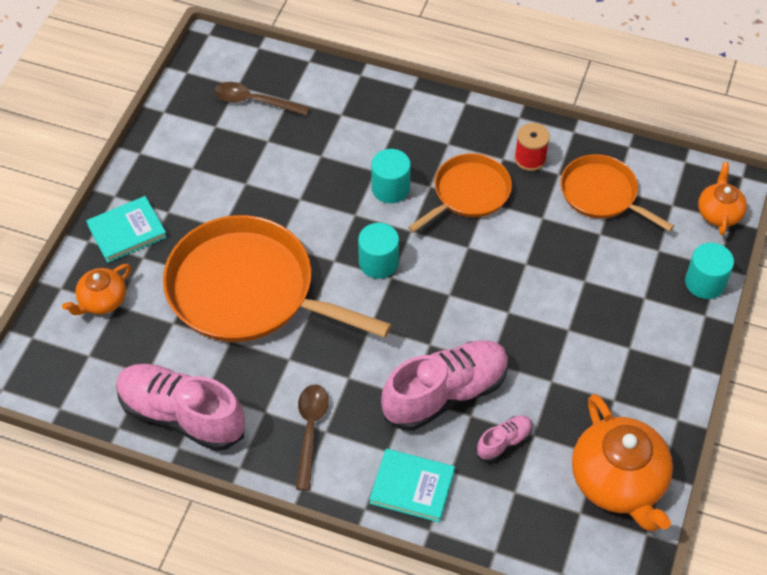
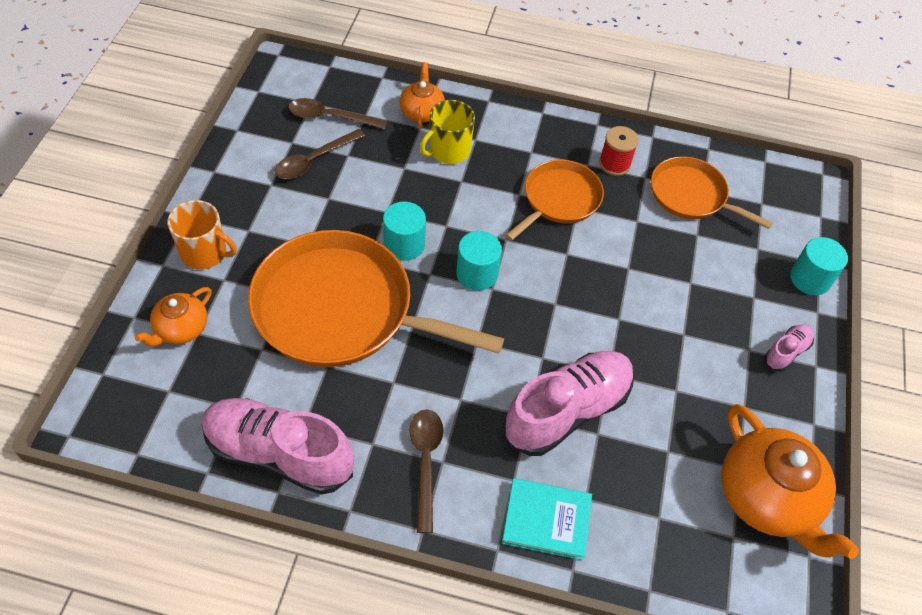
camera: 10 degrees left, 0 degrees up
(127, 231) = (205, 253): turquoise book -> orange mug
(235, 145) = (314, 160): none -> brown spoon
(366, 139) = (448, 150): none -> yellow mug
(390, 188) = (479, 198): turquoise cylinder -> turquoise cylinder (404, 244)
(504, 442) = (638, 461): pink shoe -> pink shoe (786, 352)
(719, 213) = (808, 209): orange teapot -> orange teapot (422, 112)

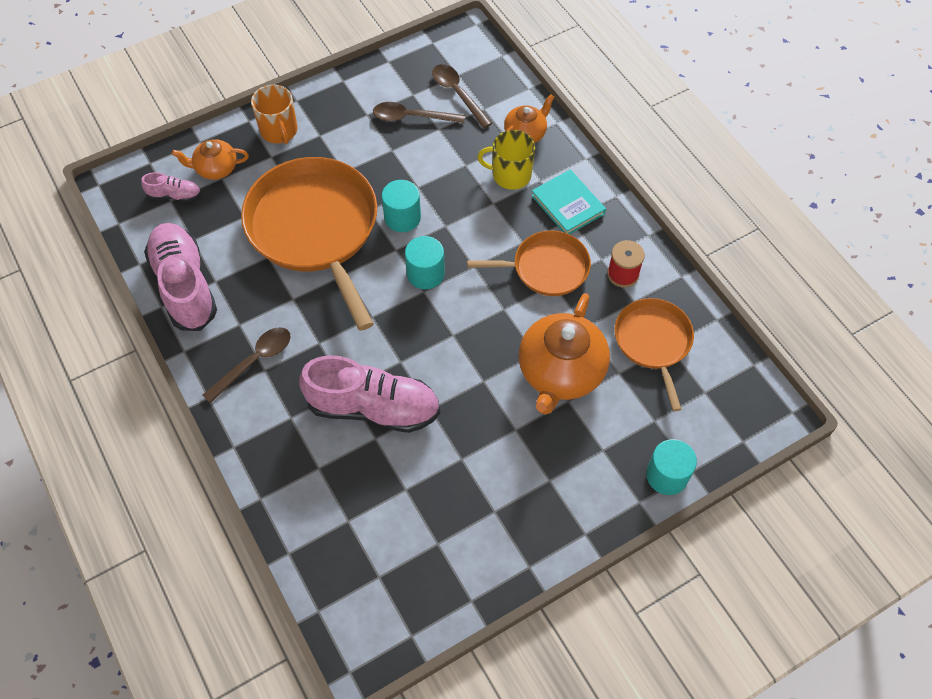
camera: 50 degrees right, 5 degrees up
(546, 520) = (280, 457): turquoise book -> turquoise book (568, 204)
(767, 498) = (432, 577): orange teapot -> orange teapot (560, 372)
(786, 352) = (575, 506): pink shoe -> pink shoe (174, 195)

